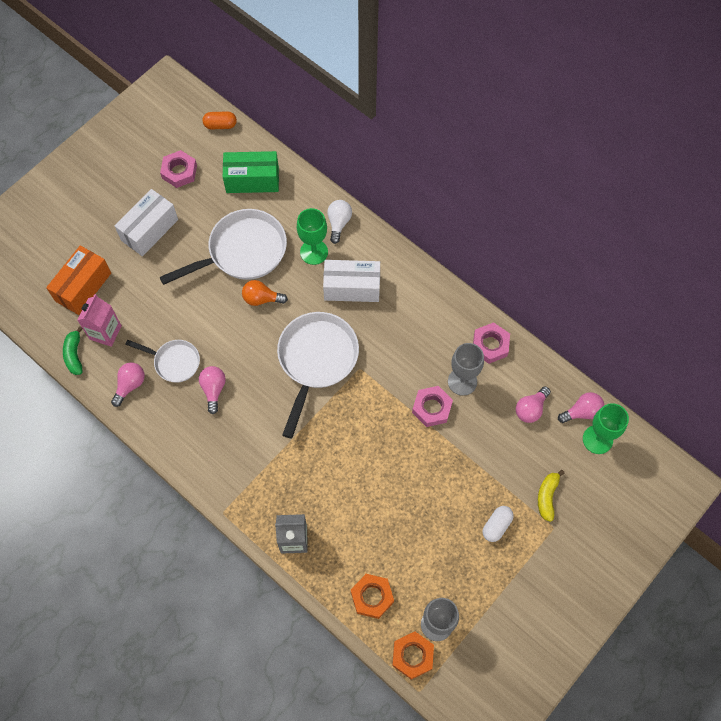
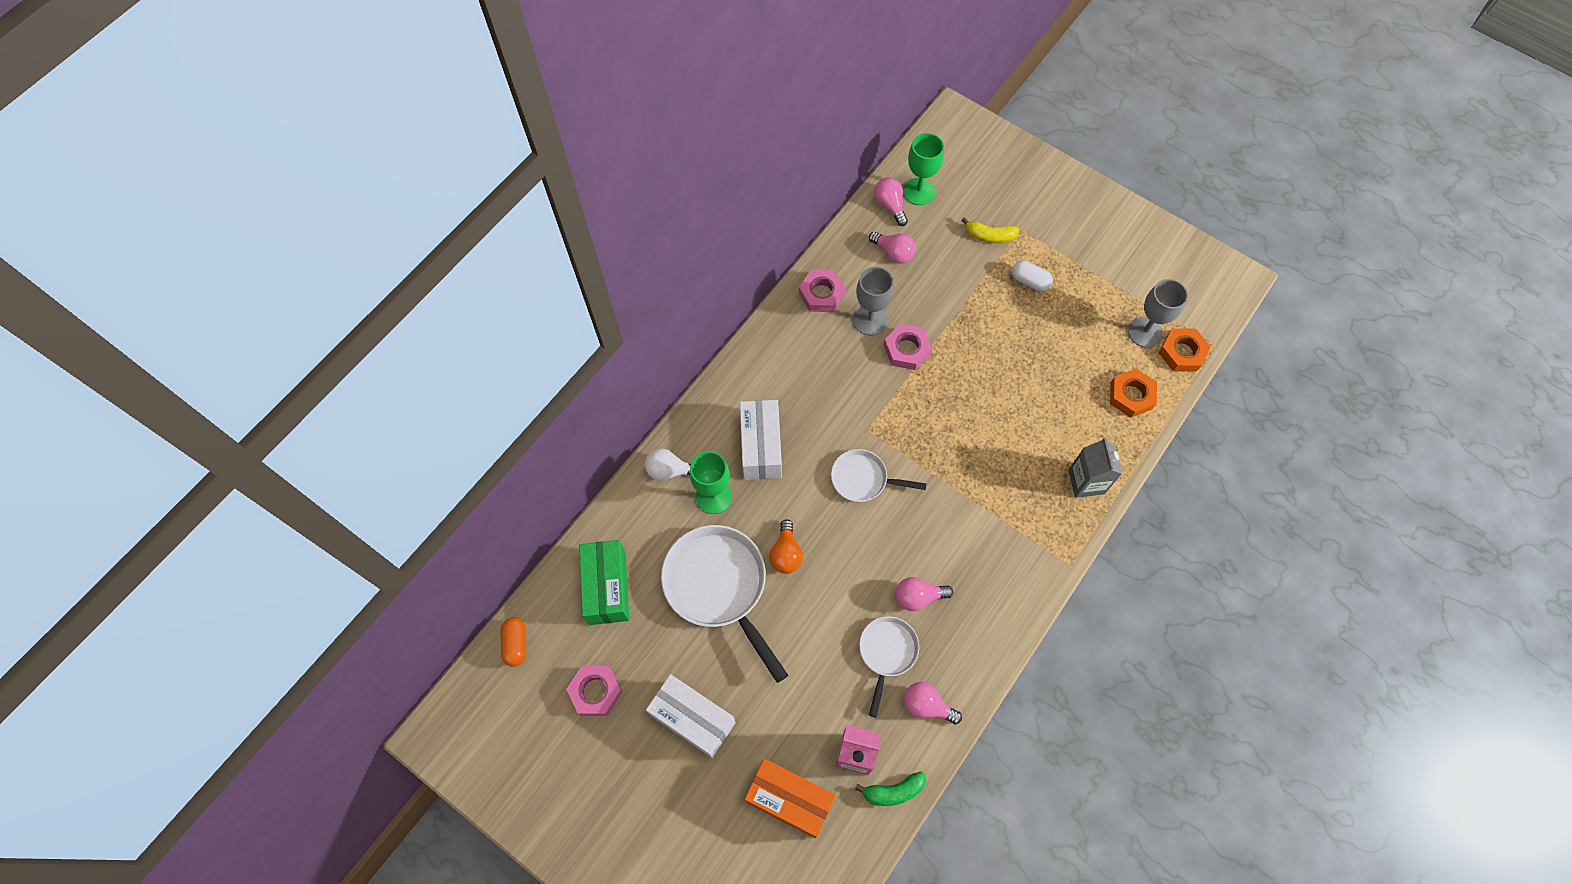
camera: 95 degrees left, 0 degrees up
(316, 360) = (863, 479): white pan -> white pan, size x0.56

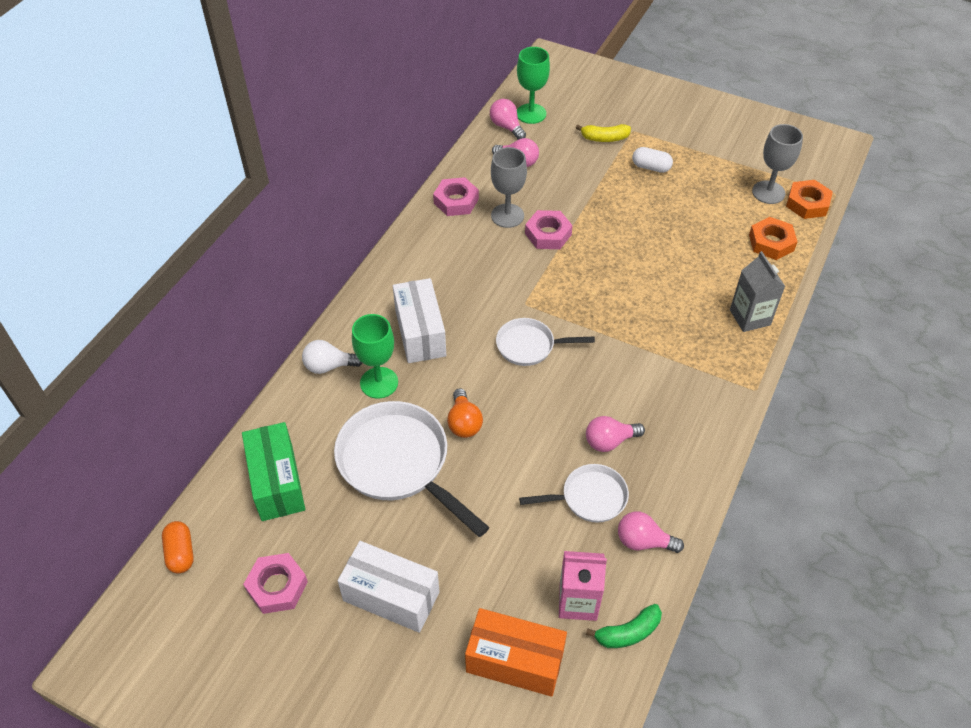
camera: 10 degrees left, 15 degrees down
(887, 652) = (589, 498): white pan -> white pan turned 75 degrees clockwise

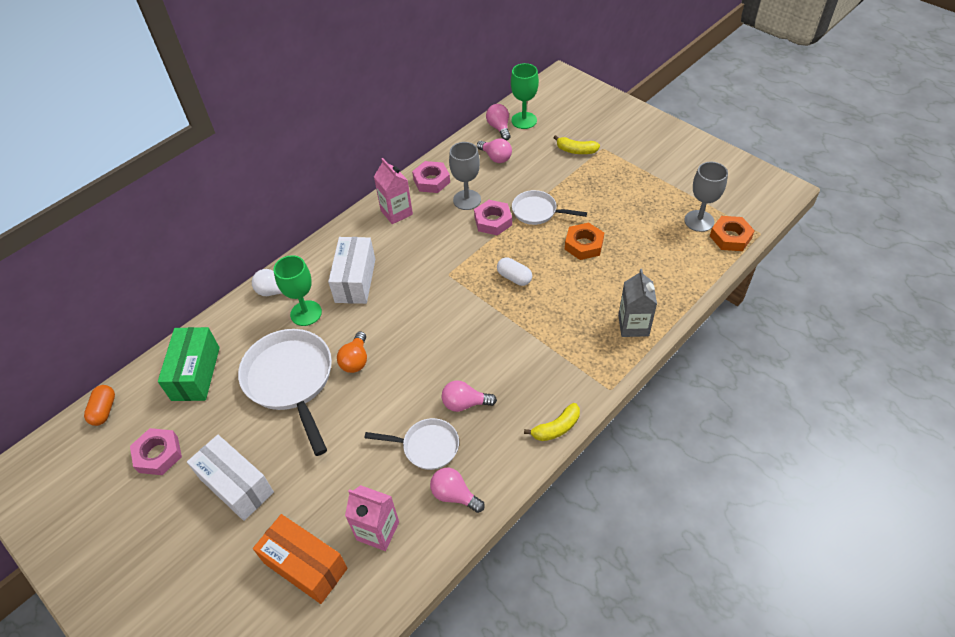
camera: 20 degrees right, 0 degrees up
(432, 245) = (396, 212): none -> pink carton
(529, 346) = (436, 309): white pan -> white pan (537, 211)
(628, 632) = (406, 569): green banana -> none
(651, 167) = (604, 181): white capsule -> white capsule (514, 277)
(718, 443) = (556, 428): none -> yellow banana
(771, 242) = (682, 265): orange nut -> orange nut (584, 245)

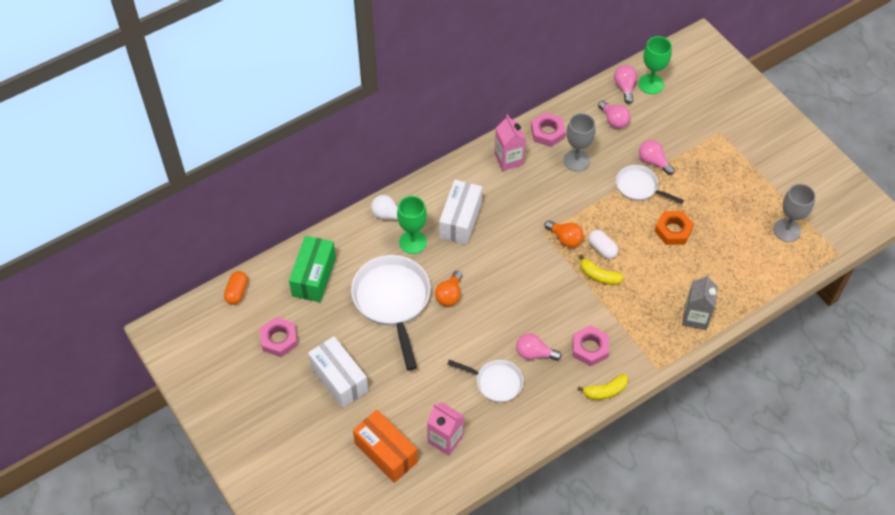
camera: 10 degrees right, 5 degrees up
(454, 495) = (510, 426): pink light bulb -> pink light bulb (653, 162)
(472, 276) = (565, 238): none -> orange light bulb
(493, 221) = (596, 188): pink nut -> pink nut (590, 348)
(576, 150) = (693, 129): yellow banana -> yellow banana (599, 276)
(730, 237) = (810, 253): orange nut -> none

